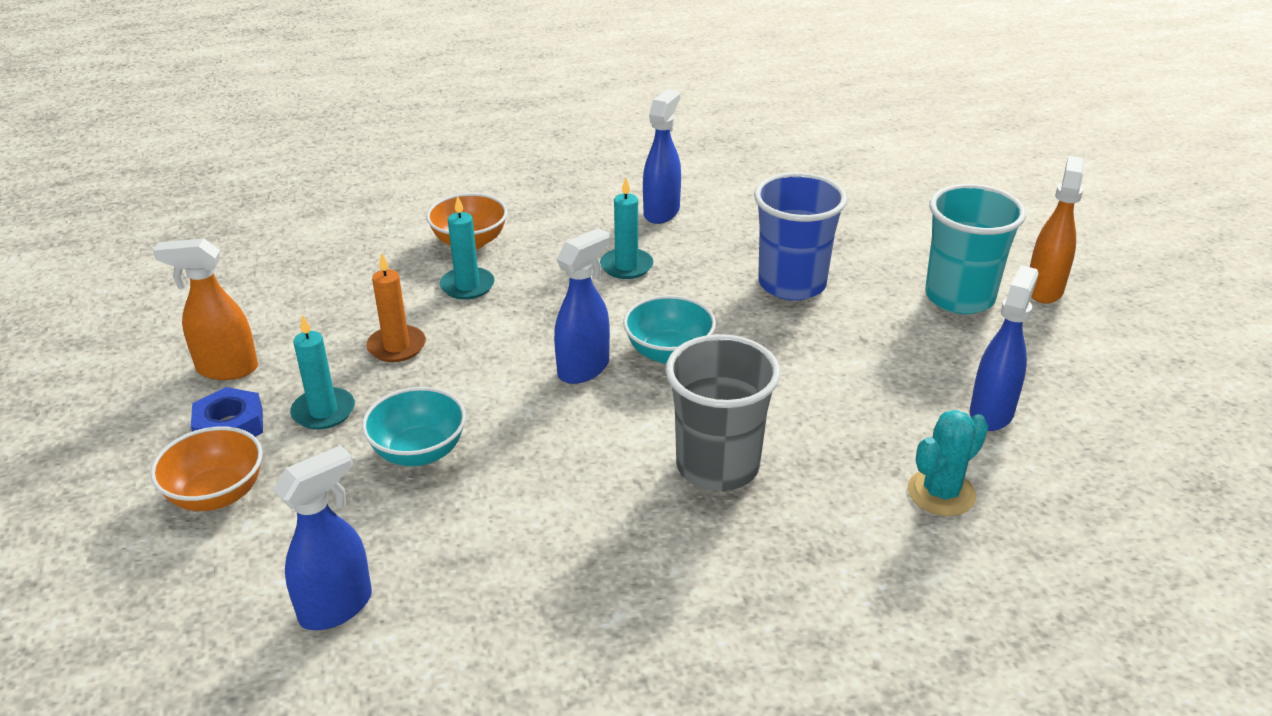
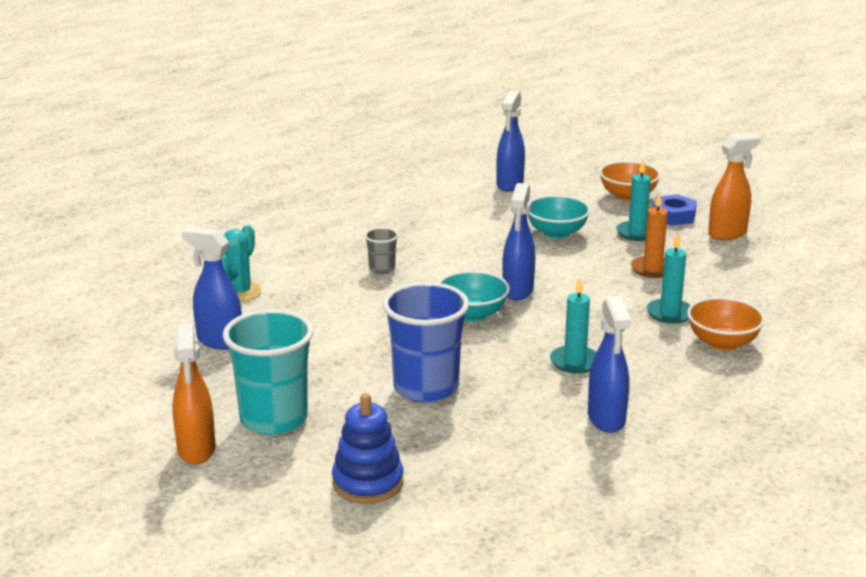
camera: 150 degrees right, 10 degrees down
(717, 466) = (382, 269): grey cup -> grey cup, size x0.47
(900, 222) = (368, 483): none -> blue stacking toy
(991, 412) = (219, 341): blue spray bottle -> blue spray bottle turned 120 degrees clockwise

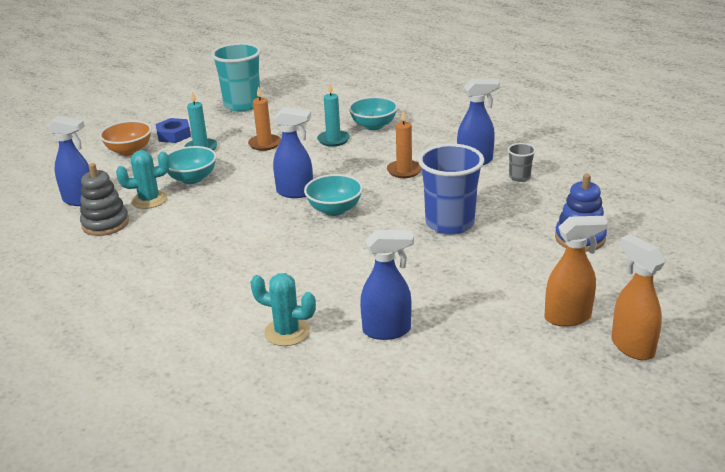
camera: 90 degrees left, 5 degrees up
(219, 341) = (387, 331): blue spray bottle -> blue spray bottle turned 120 degrees counterclockwise
(274, 419) = (511, 285): turquoise cup -> turquoise cup (242, 105)
(382, 269) = (248, 255): grey cup -> grey cup (519, 177)
(459, 200) = (105, 224): none -> grey stacking toy
(507, 215) = (149, 200): none -> turquoise cactus
(574, 362) = (404, 171): turquoise candle -> orange candle
(722, 343) = (373, 126): orange bowl -> turquoise bowl
(728, 234) = (211, 118): orange spray bottle -> orange spray bottle (631, 346)

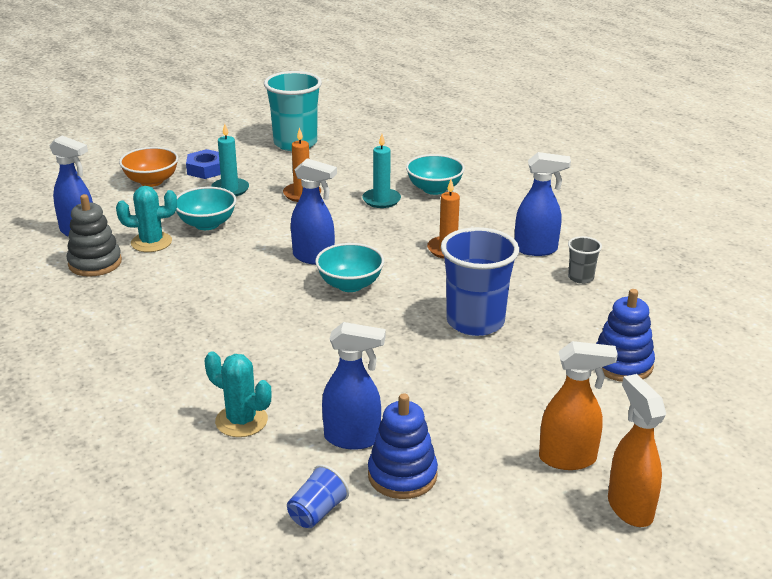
camera: 10 degrees right, 0 degrees up
(381, 394) = (317, 512): none -> blue cup
(440, 353) = (402, 475): none -> blue stacking toy

